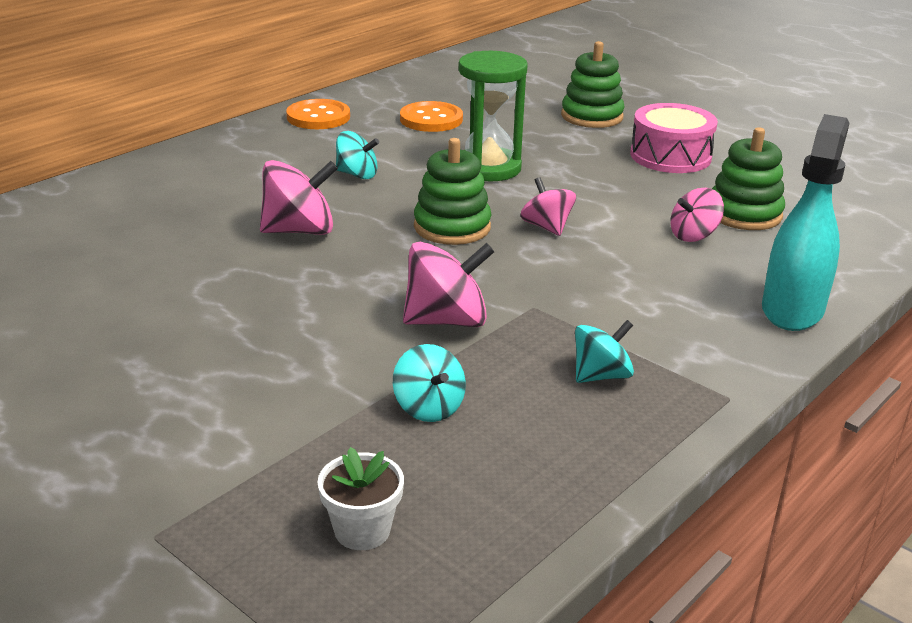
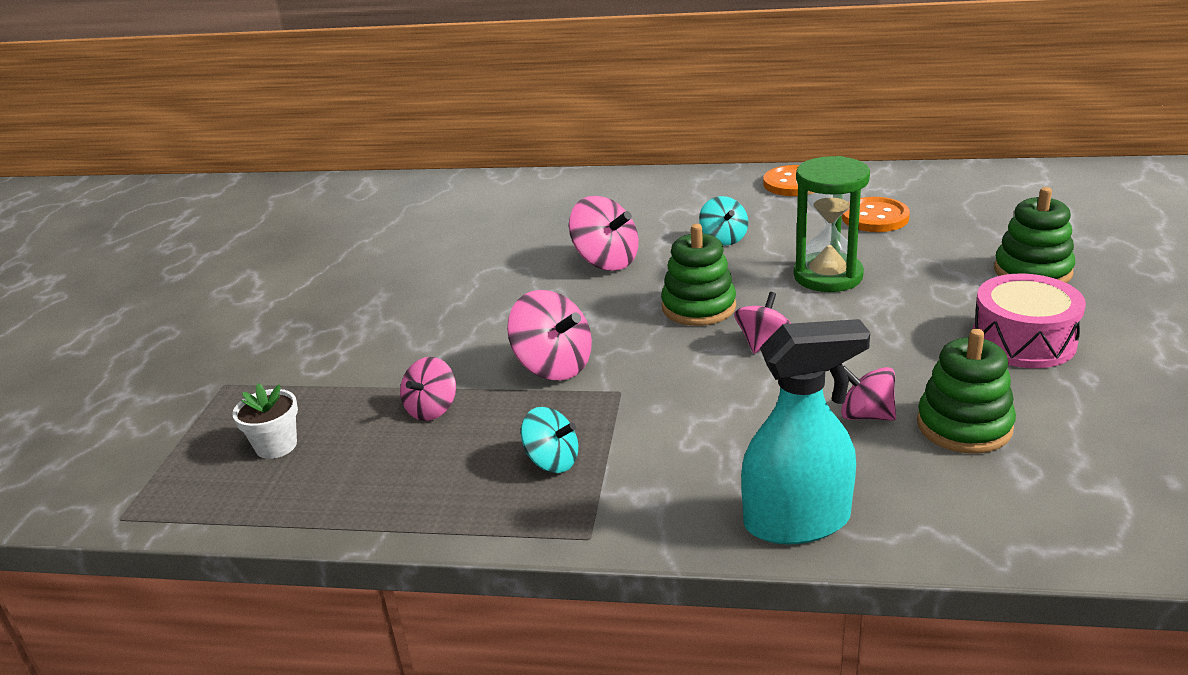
camera: 60 degrees right, 0 degrees up
(428, 407) = (432, 409): turquoise spinning top -> pink spinning top

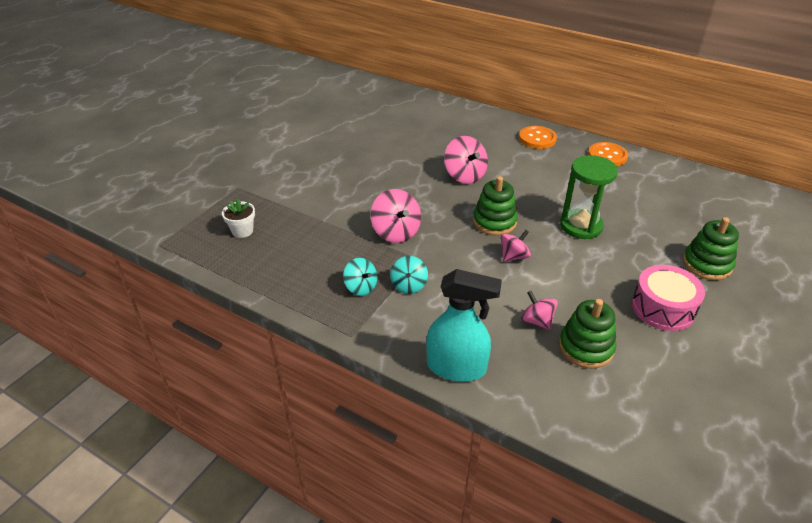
camera: 20 degrees right, 10 degrees up
(432, 409) = (323, 236): pink spinning top -> none
(723, 238) = (539, 181): turquoise spinning top -> turquoise spinning top (409, 285)
(875, 217) = (639, 195): orange button -> orange button (537, 139)

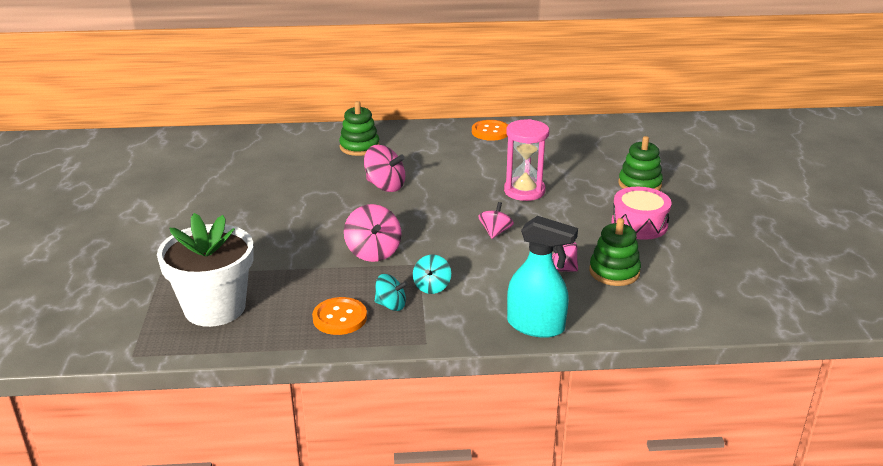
camera: 35 degrees left, 10 degrees down
(242, 231) = (215, 308): white flower pot -> white flower pot, size x2.39
(396, 232) = (373, 252): pink spinning top -> pink spinning top turned 45 degrees clockwise
(409, 285) = (432, 287): turquoise spinning top -> turquoise spinning top turned 45 degrees clockwise
(457, 367) = (536, 326): turquoise spray bottle -> turquoise spray bottle turned 45 degrees clockwise
(494, 222) = (451, 213): green stacking toy -> green stacking toy (359, 147)
(537, 139) = (418, 136): orange button -> orange button (339, 318)
(581, 226) = (524, 191): green hourglass -> pink hourglass

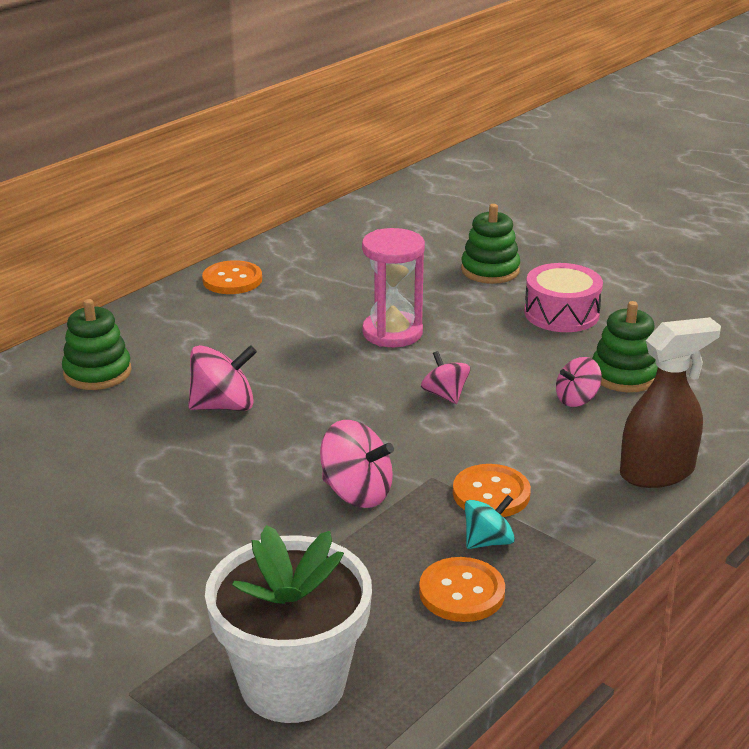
camera: 45 degrees left, 0 degrees up
(432, 287) = (491, 494): turquoise spinning top -> orange button
(536, 326) = (657, 472): turquoise spray bottle -> brown spray bottle

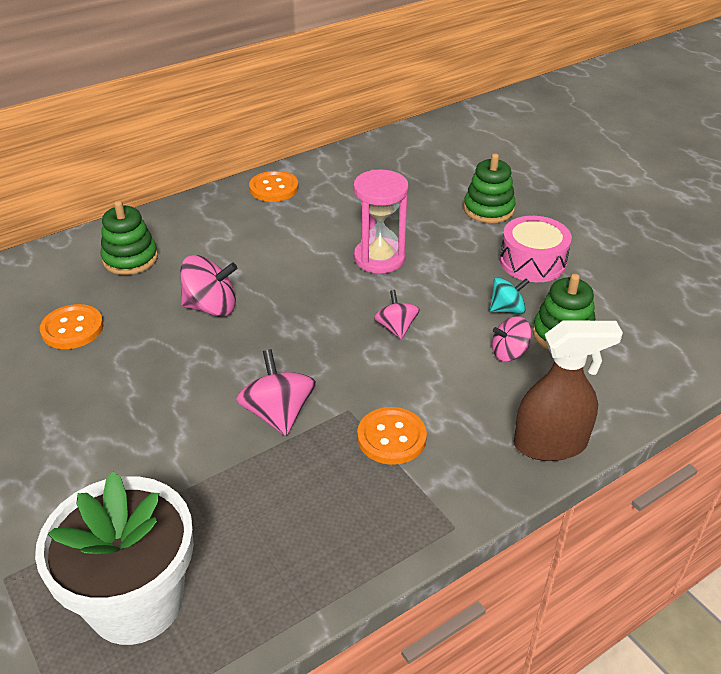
camera: 15 degrees right, 10 degrees up
(356, 493) = (278, 414): pink spinning top -> pink spinning top turned 150 degrees counterclockwise
(461, 592) = (320, 537): orange button -> orange button (72, 329)
(488, 541) = (367, 487): turquoise spinning top -> turquoise spinning top (507, 309)

